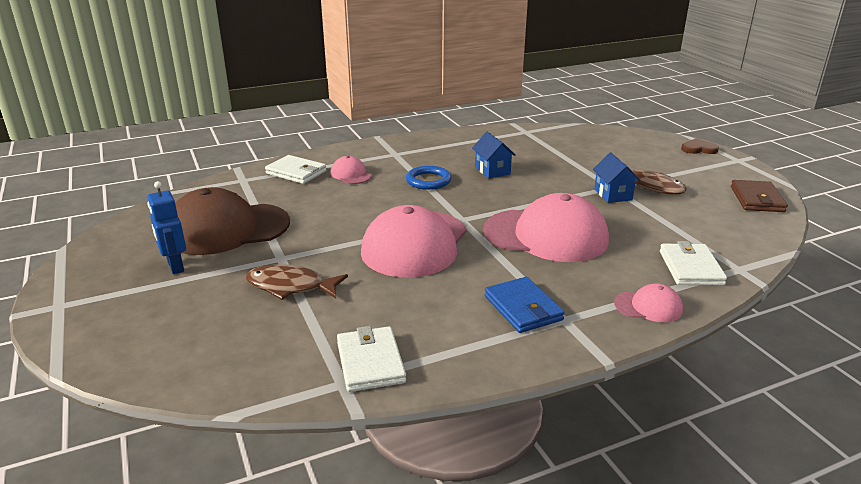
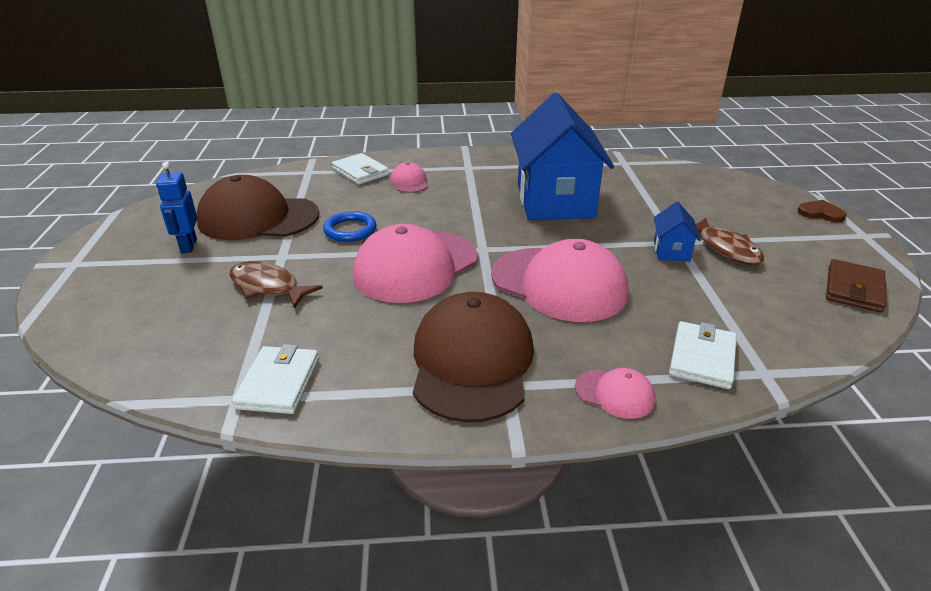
camera: 20 degrees right, 5 degrees up
(428, 181) = (480, 201): blue ring -> blue ring (350, 230)
(492, 170) = (555, 201): blue house -> blue house, size x2.41
(523, 308) = (472, 362): blue wallet -> brown cap

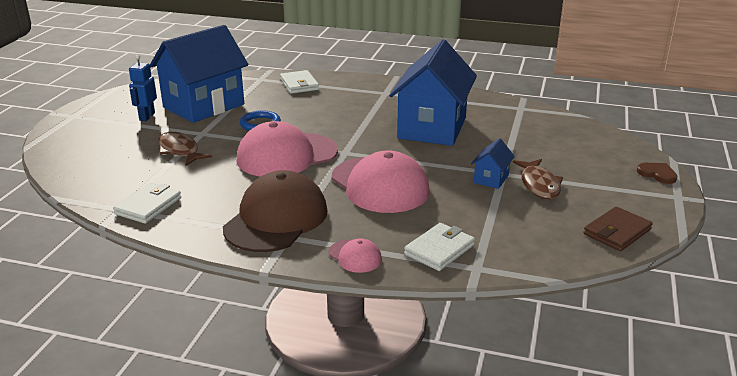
camera: 20 degrees right, 5 degrees down
(258, 218) = (203, 106): brown cap -> blue house
(409, 182) = (330, 97): pink cap -> none

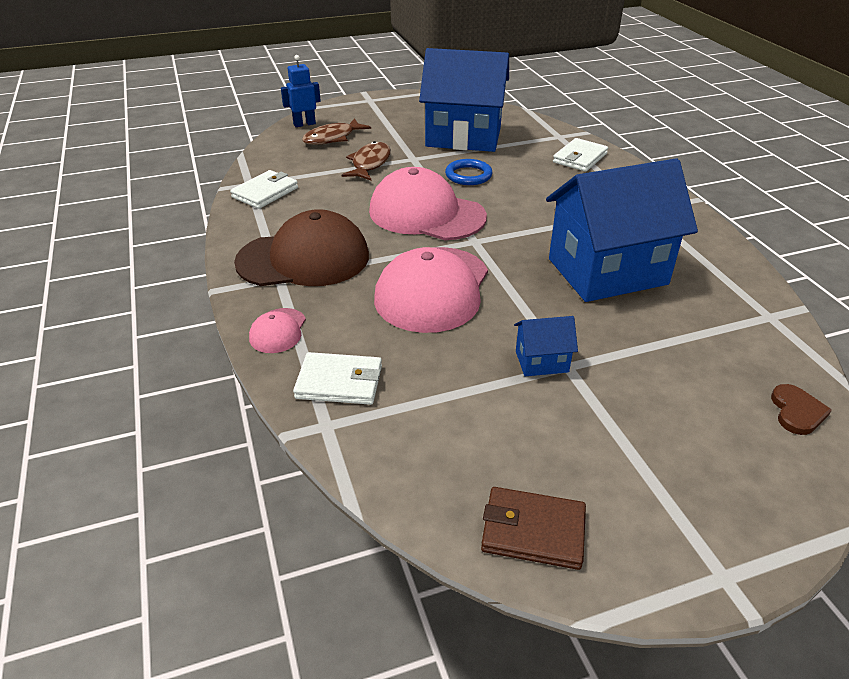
camera: 55 degrees right, 10 degrees up
(147, 117) = (409, 125): blue robot -> blue robot (304, 124)
(148, 206) = (265, 192): white wallet -> white wallet turned 45 degrees counterclockwise
(539, 185) = (576, 408): brown fish -> brown fish (332, 138)
(657, 174) = (769, 527): brown heart -> brown heart (797, 411)

